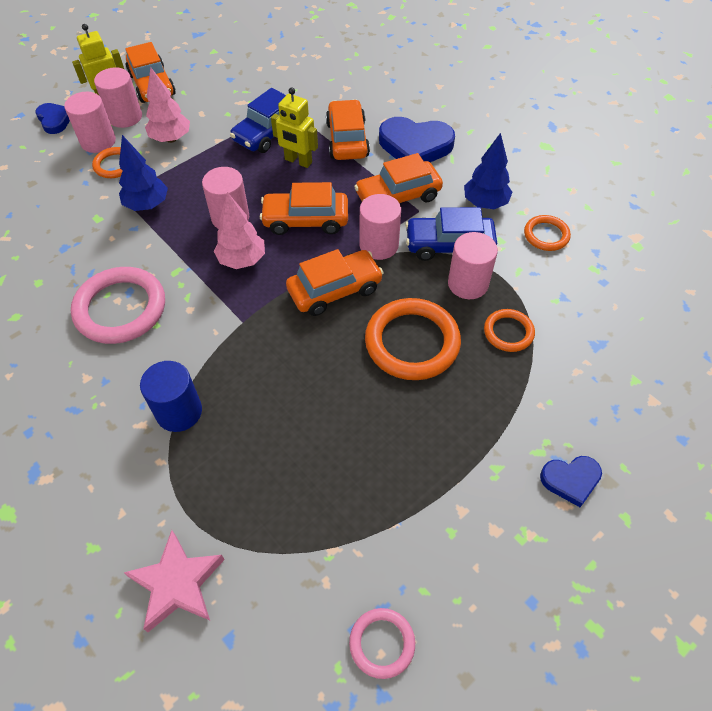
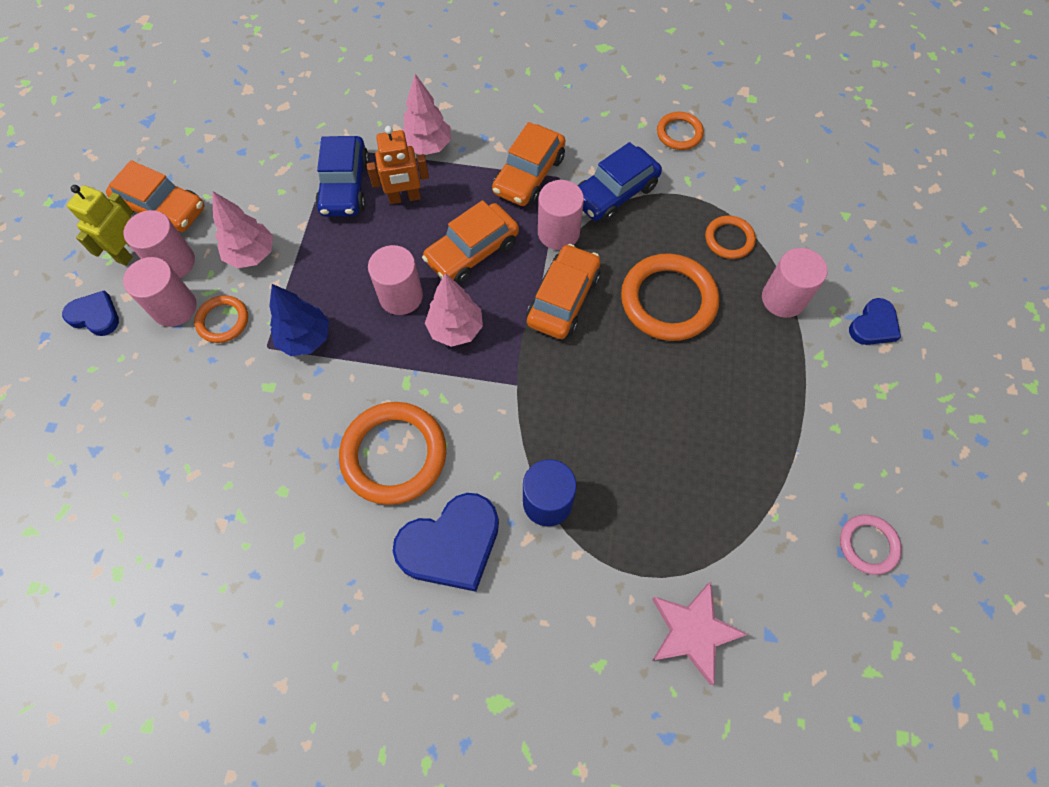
camera: 40 degrees left, 10 degrees up
(120, 309) = (394, 455): pink ring -> orange ring
(298, 161) = (404, 198): yellow robot -> orange robot
(347, 139) = (428, 146): orange car -> pink tree
(415, 146) = (495, 115): blue heart -> blue heart (451, 545)
(468, 283) = (661, 218): pink cylinder -> pink cylinder (783, 299)
(485, 203) = (606, 135): blue tree -> none

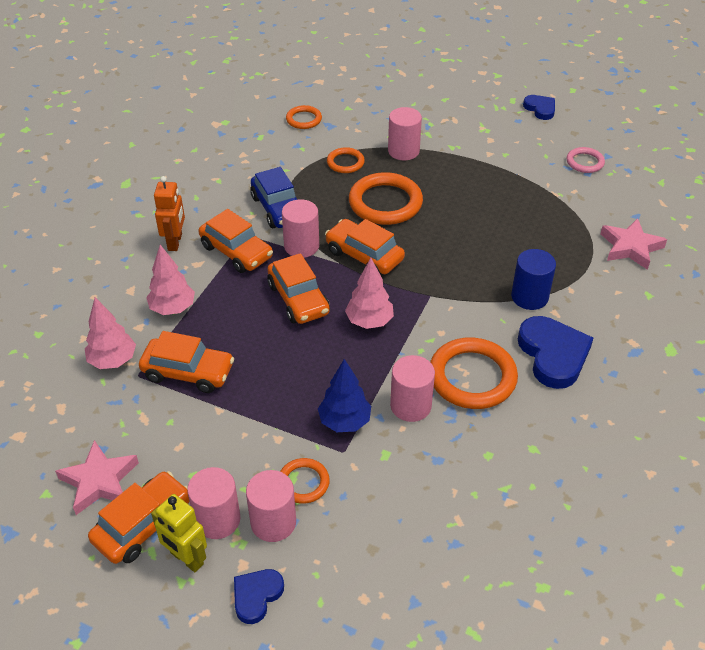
camera: 75 degrees left, 20 degrees down
(206, 162) = (99, 481): none -> pink star
(251, 255) = (236, 452): pink tree -> pink tree (113, 361)
(345, 186) = (188, 372): blue car -> orange car
(401, 296) = (325, 351): pink cylinder -> pink cylinder (410, 405)
(404, 198) = (222, 332): orange robot -> orange robot (175, 242)
(679, 133) = (238, 163): orange ring -> orange ring (304, 119)
(873, 325) = (437, 120): blue heart -> blue heart (540, 109)

